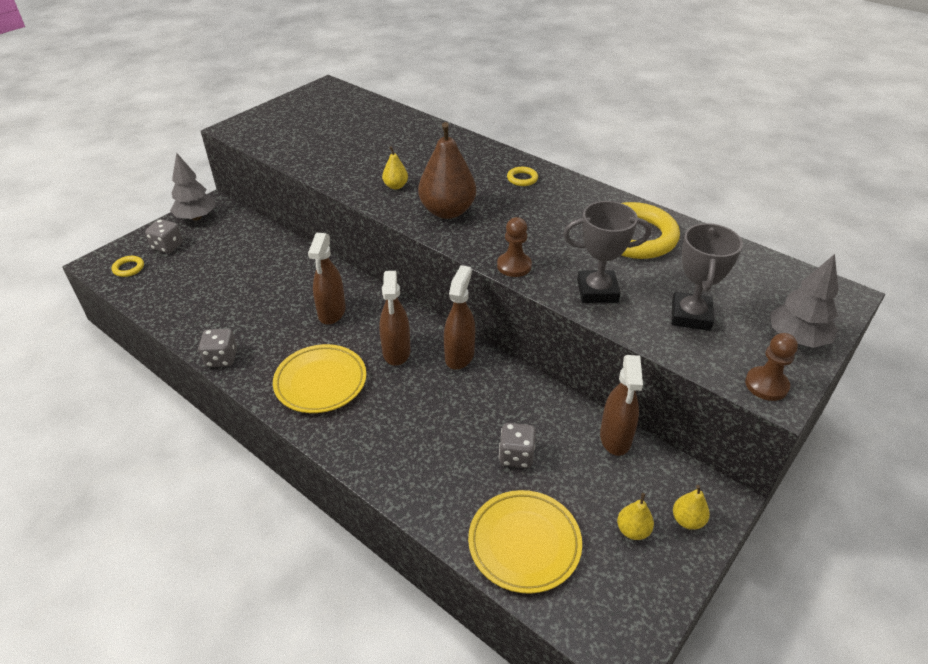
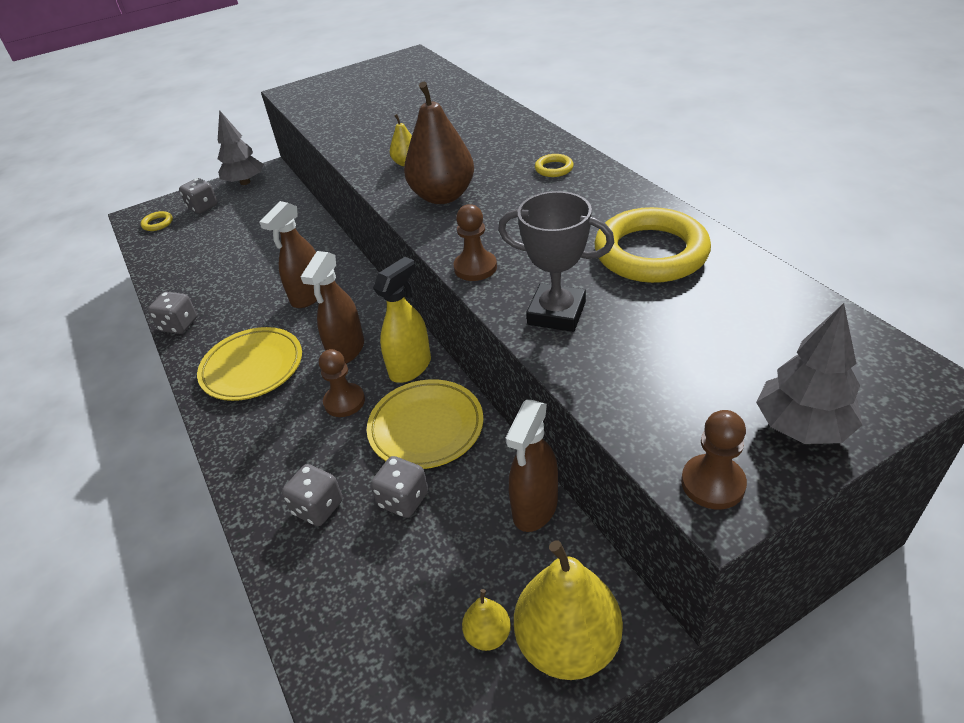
camera: 25 degrees right, 0 degrees up
(421, 393) = (344, 401): none -> brown pawn
(452, 478) = (318, 507): none -> grey dice
(459, 355) = (410, 367): brown spray bottle -> yellow spray bottle
(524, 543) = (348, 610): yellow plate -> yellow plate (426, 428)
(687, 520) = (567, 643): yellow pear -> yellow pear, size x2.13
(691, 315) = (661, 366): grey trophy -> none

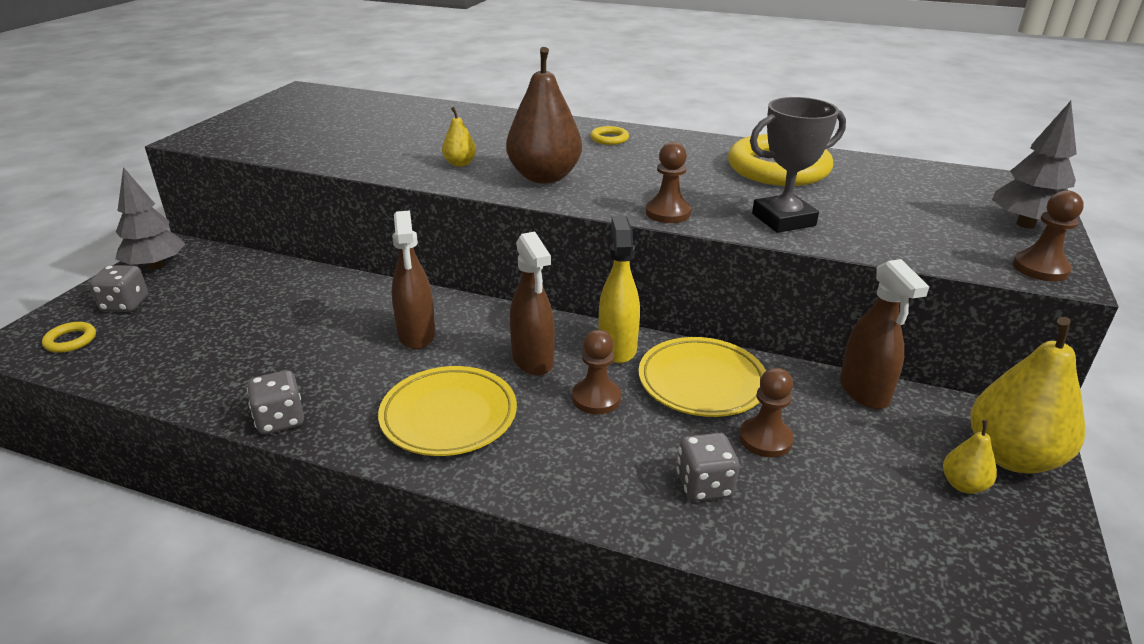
camera: 45 degrees left, 10 degrees down
(403, 499) = (765, 439): grey dice -> brown pawn

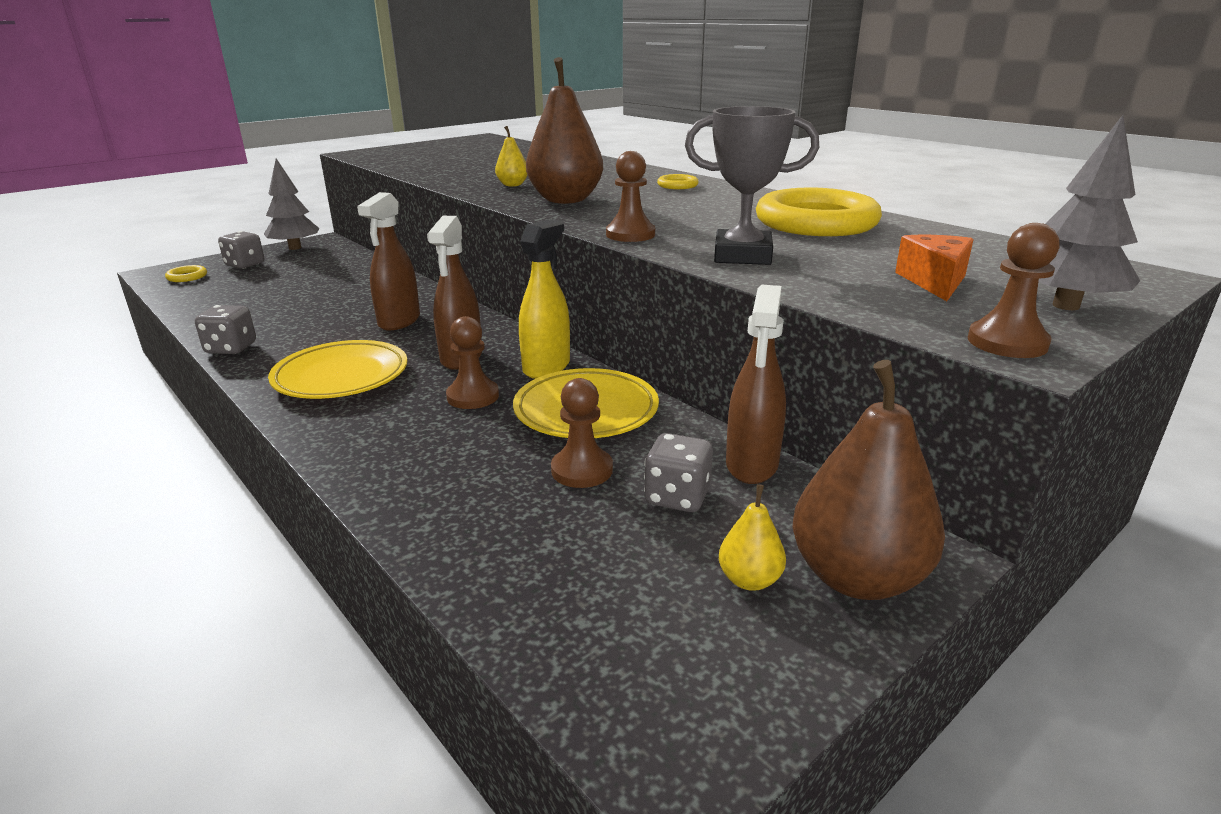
camera: 30 degrees right, 5 degrees down
(704, 485) = (468, 485): grey dice -> grey dice (677, 497)
(932, 218) = (934, 281): none -> orange cheese
(1011, 457) = (857, 577): yellow pear -> brown pear

